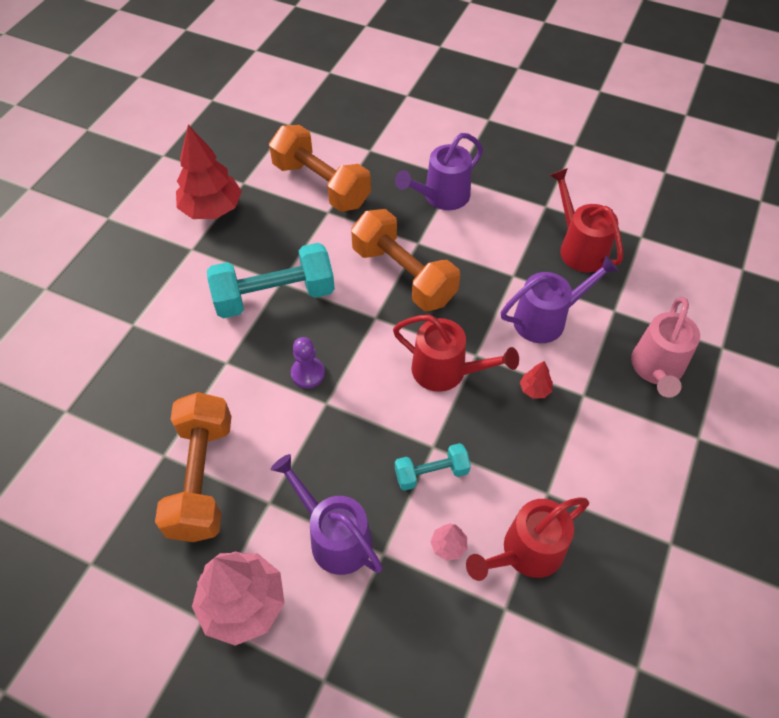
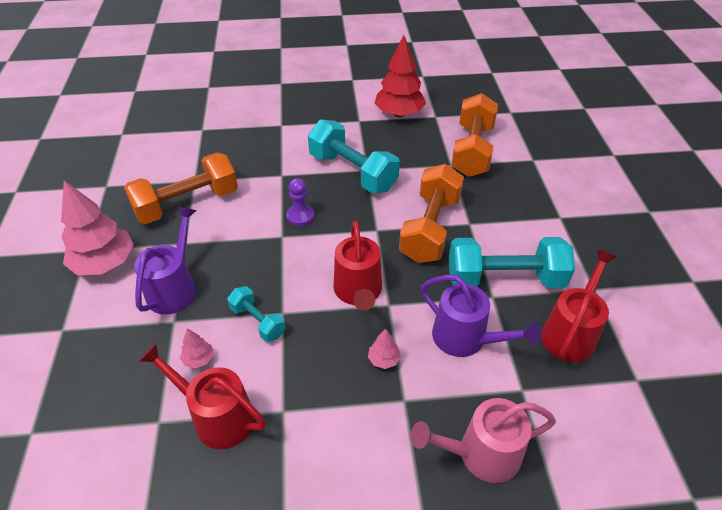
camera: 60 degrees right, 10 degrees down
(441, 197) = (530, 217): purple watering can -> none
(499, 256) = (504, 279): none -> turquoise dumbbell
(534, 389) = (383, 359): red tree -> pink tree

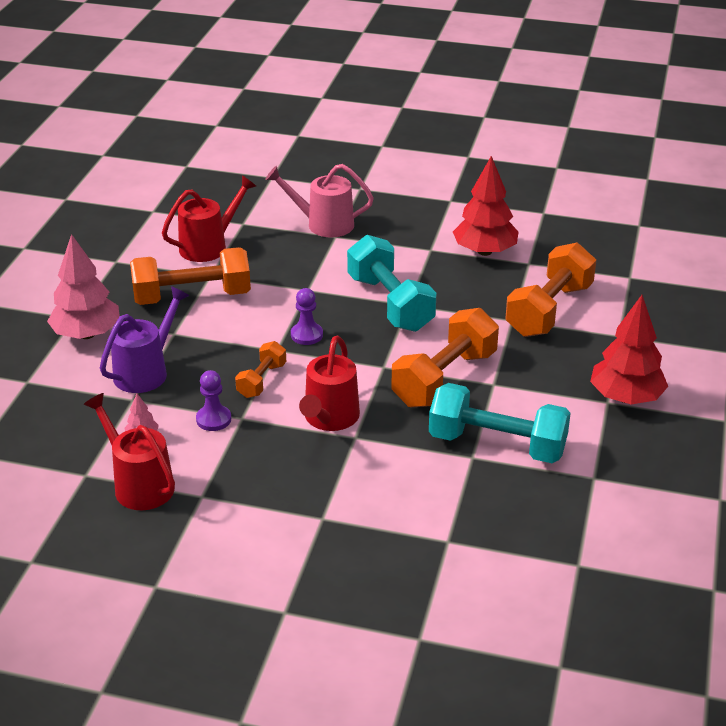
camera: 20 degrees right, 10 degrees down
(258, 321) = (213, 419): turquoise dumbbell -> purple pawn
(283, 270) = (261, 380): none -> orange dumbbell
(383, 359) = (321, 481): pink tree -> none
(466, 339) = (418, 486): purple watering can -> none
(480, 454) = (370, 577): pink watering can -> pink watering can (323, 224)
(570, 210) = (626, 397): none -> red tree
(571, 332) = (536, 508): red watering can -> red watering can (209, 246)

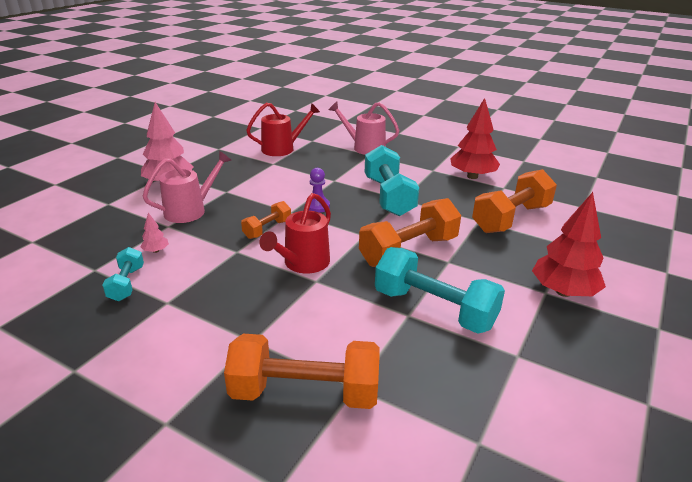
camera: 15 degrees right, 5 degrees down
(138, 484) = (126, 284): red watering can -> turquoise dumbbell
(146, 371) = (190, 210): purple watering can -> pink watering can
(192, 297) = (253, 173): orange dumbbell -> orange dumbbell (305, 393)
(213, 419) = (215, 249): purple pawn -> none

